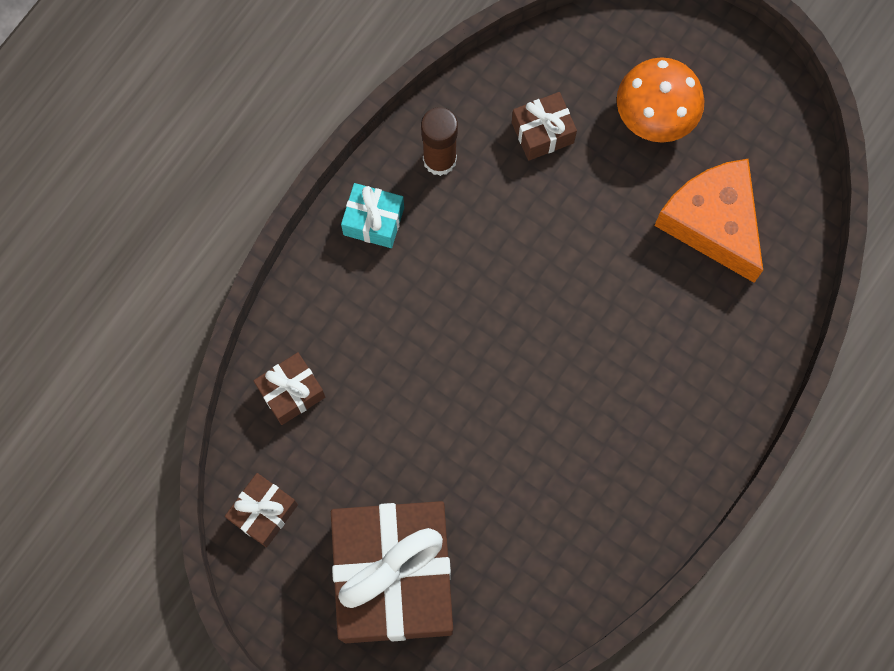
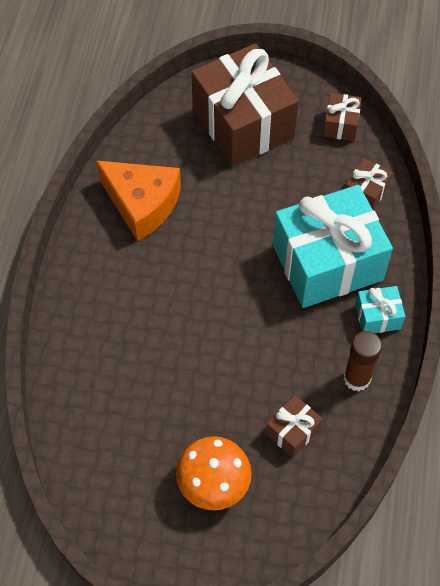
camera: 155 degrees right, 15 degrees down
(394, 317) = (327, 262): none -> turquoise gift
(713, 222) = (134, 420): orange cheese -> orange cheese (142, 204)

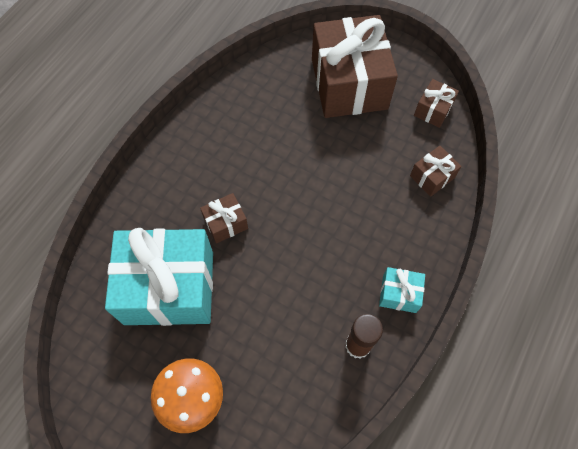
camera: 20 degrees right, 5 degrees up
(142, 204) = (236, 127): orange cheese -> none
(292, 431) = (280, 375): brown gift -> brown gift (225, 223)
(327, 262) = (373, 229): turquoise gift -> turquoise gift (169, 287)

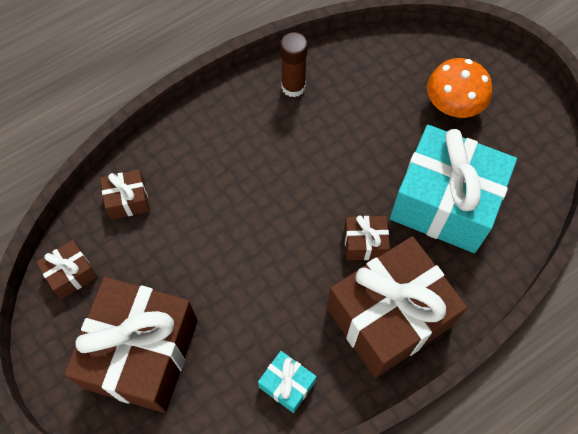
camera: 155 degrees left, 0 degrees up
(185, 176) = (389, 317): none -> brown gift
(399, 294) = (233, 110): turquoise gift -> turquoise gift (287, 384)

